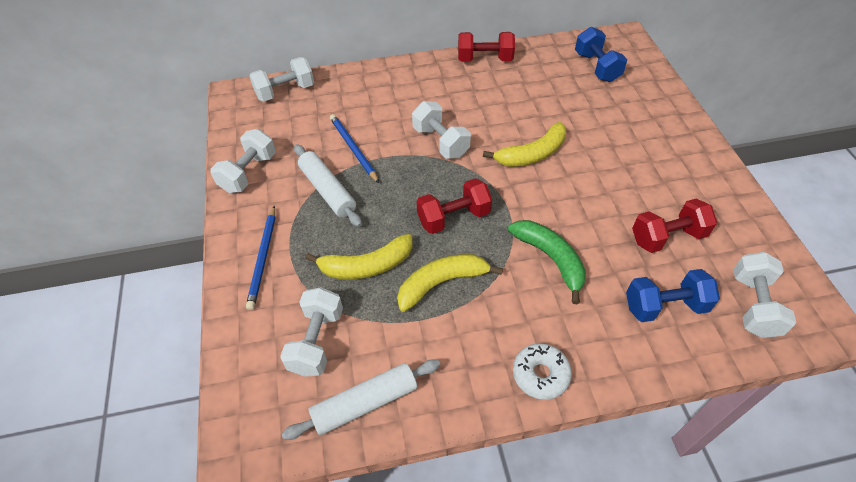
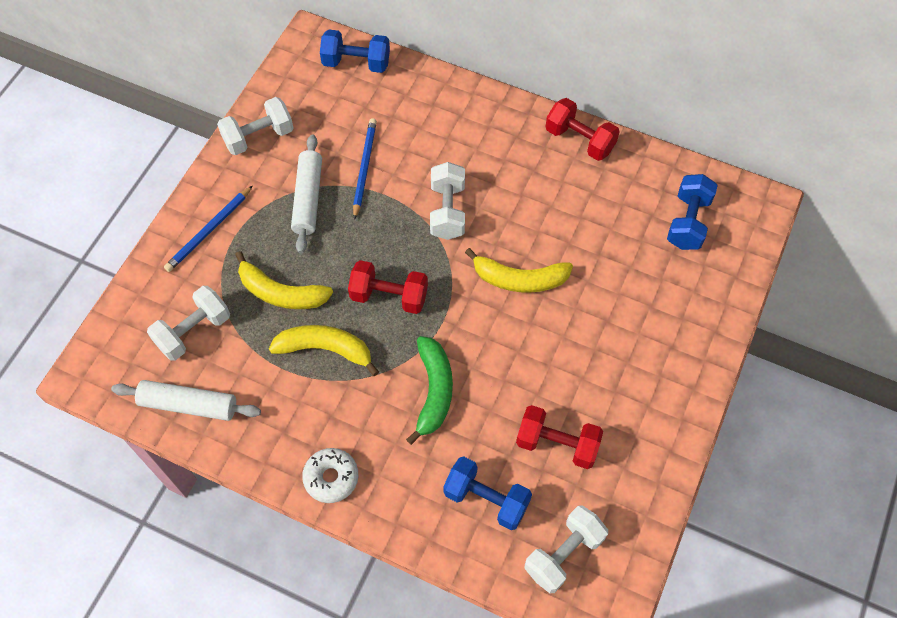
camera: 35 degrees right, 10 degrees up
(285, 91) = (356, 63): white dumbbell -> blue dumbbell

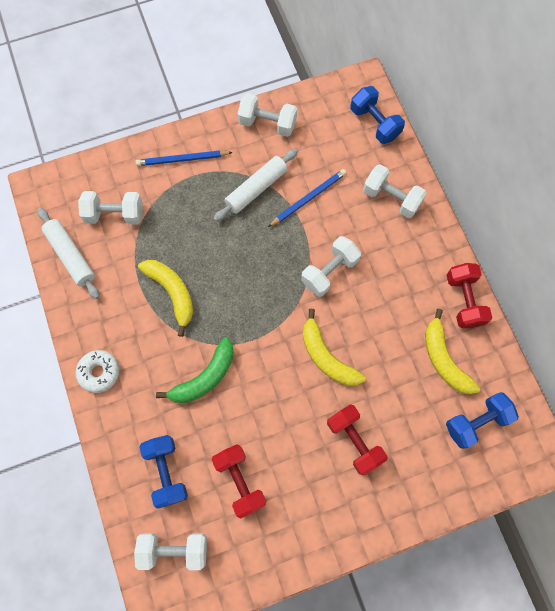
camera: 45 degrees right, 10 degrees up
(281, 292) = (183, 234): yellow banana -> yellow banana (444, 359)
(389, 296) = (240, 294): red dumbbell -> red dumbbell (354, 440)
(436, 110) = (391, 198): none -> white dumbbell

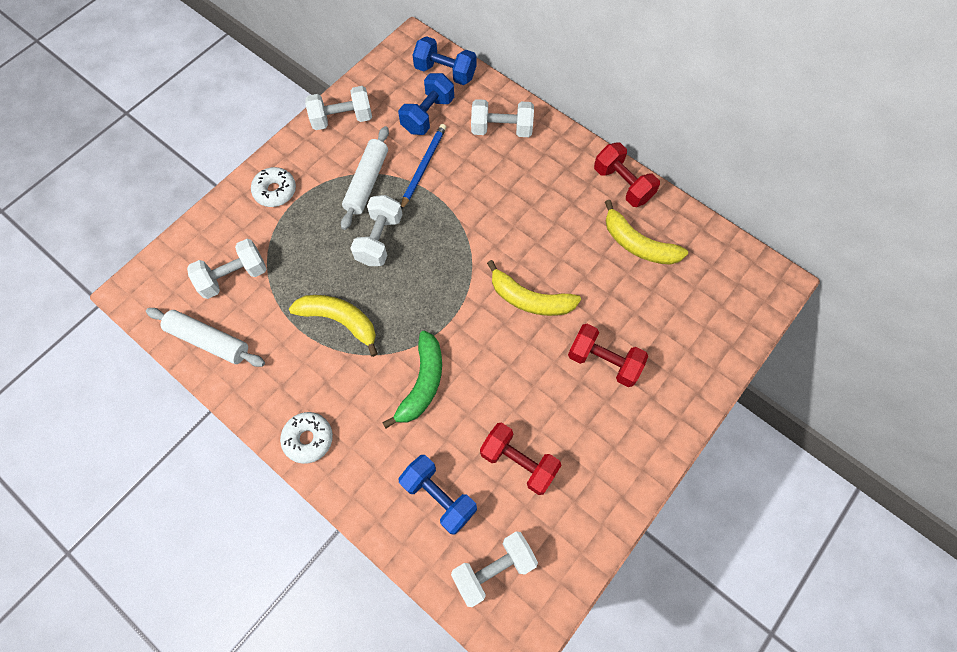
camera: 30 degrees left, 5 degrees down
(182, 159) = (275, 191): blue pencil -> white donut
(329, 271) = (484, 221): white dumbbell -> white dumbbell (379, 239)
(476, 422) = (701, 283): blue dumbbell -> blue dumbbell (428, 115)

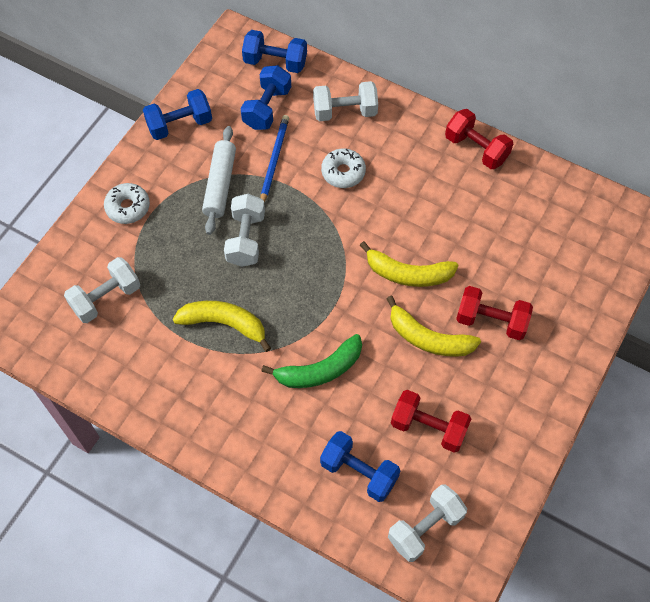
camera: 10 degrees left, 5 degrees down
(208, 341) = (96, 364): white rolling pin -> none
(308, 439) = (219, 441): white donut -> white donut (343, 172)
(342, 119) = (180, 124): white dumbbell -> blue dumbbell
(422, 383) = (319, 370): green banana -> green banana turned 60 degrees clockwise
(638, 244) = (502, 204): yellow banana -> yellow banana (428, 338)

